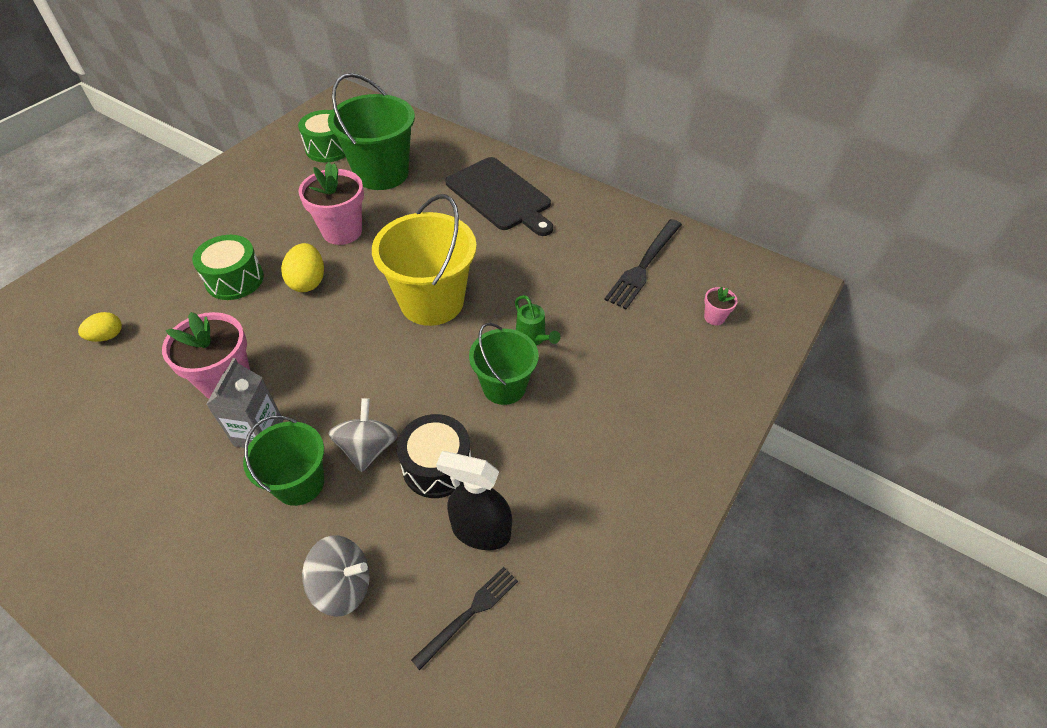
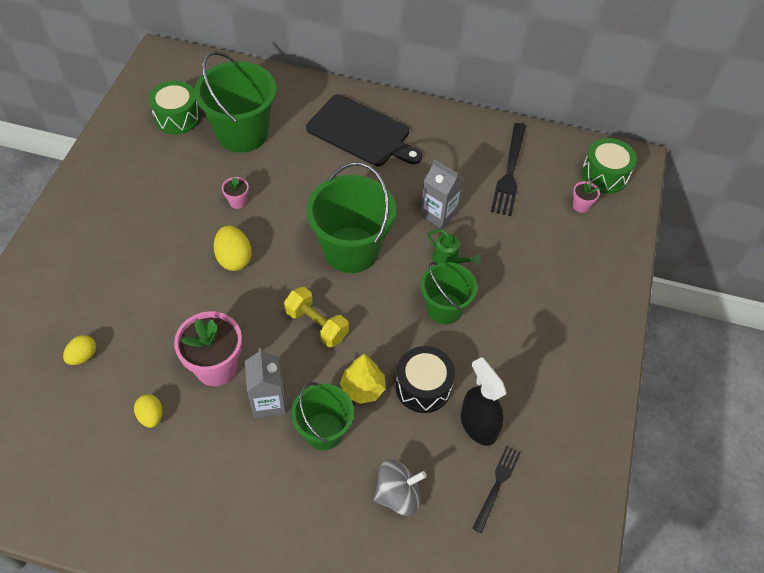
camera: 20 degrees left, 5 degrees up
(132, 413) = (151, 416): none -> yellow egg
(235, 279) = (166, 273): green drum -> green drum (604, 175)
(342, 231) = (238, 202): pink flower pot -> pink flower pot, size x0.47
(355, 367) = (316, 324): none -> yellow dumbbell
(368, 448) = (363, 388): grey spinning top -> yellow tree
(432, 301) = (351, 249): yellow bucket -> green bucket
(480, 531) = (478, 425): black spray bottle -> black spray bottle turned 60 degrees clockwise
(544, 288) = (438, 214): none -> grey carton

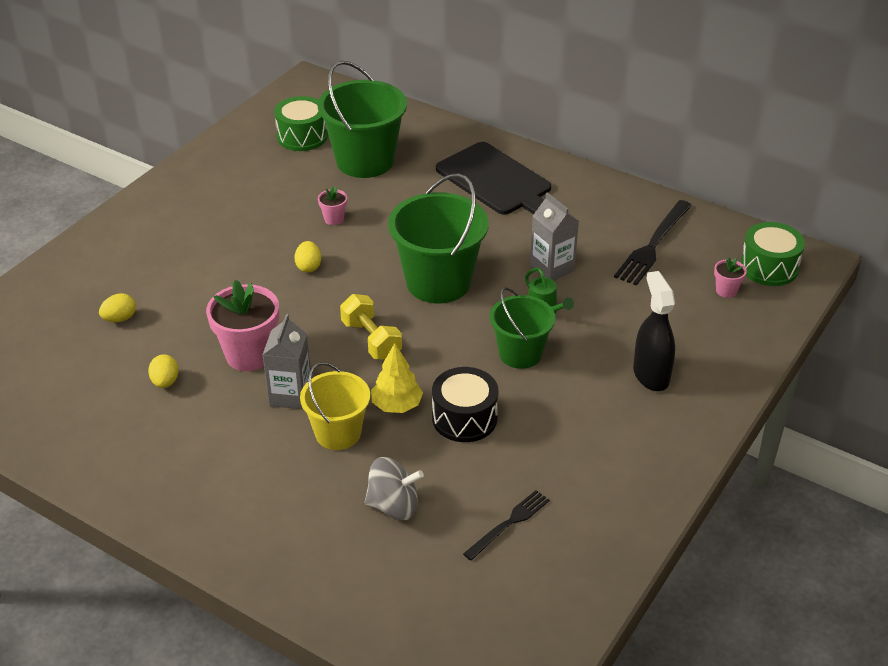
camera: 20 degrees right, 15 degrees down
(234, 258) = (308, 267): yellow egg -> yellow egg, size x0.66
(324, 431) = (338, 433): green bucket -> yellow bucket
(478, 425) = (511, 465): black spray bottle -> black spray bottle (651, 375)

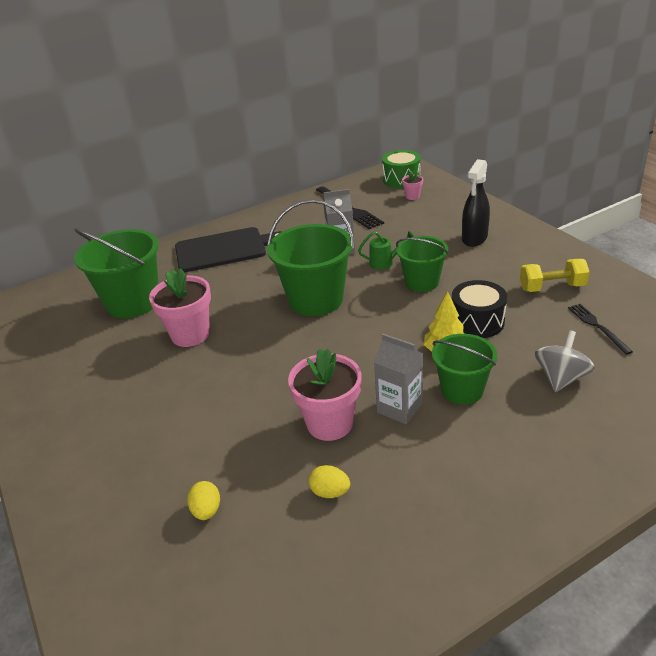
camera: 60 degrees left, 5 degrees down
(302, 136) = (60, 328): green drum -> none
(308, 267) = (239, 362): yellow egg -> none
(334, 219) = (190, 334): pink flower pot -> pink flower pot, size x2.12
(338, 433) = (462, 390): yellow bucket -> green bucket
(371, 340) = (359, 347): yellow dumbbell -> yellow dumbbell (552, 287)
(651, 375) = (474, 238): black spray bottle -> black spray bottle turned 75 degrees counterclockwise

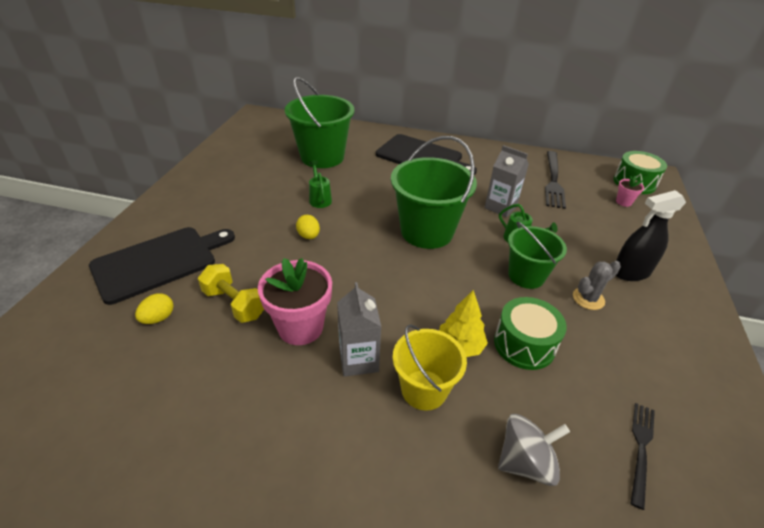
camera: 40 degrees right, 5 degrees up
(127, 480) = (159, 262): none -> black cutting board
(190, 334) = (319, 199): pink flower pot -> green watering can
(330, 492) = (227, 376): yellow egg -> yellow egg (309, 236)
(462, 390) = (424, 389): green bucket -> yellow bucket
(474, 270) = (588, 299): none -> grey cactus
(477, 322) = (524, 344): black drum -> green drum
(552, 287) = (646, 371): yellow dumbbell -> yellow dumbbell (234, 304)

